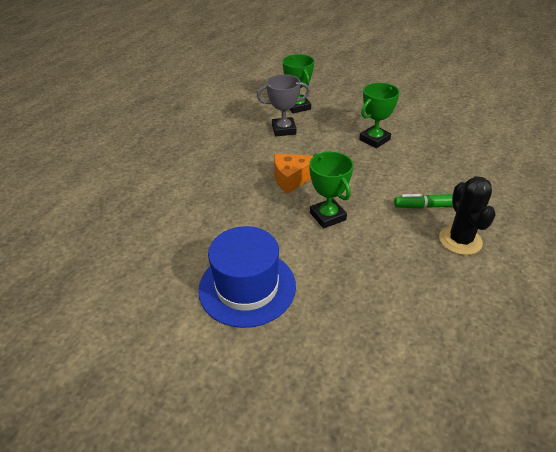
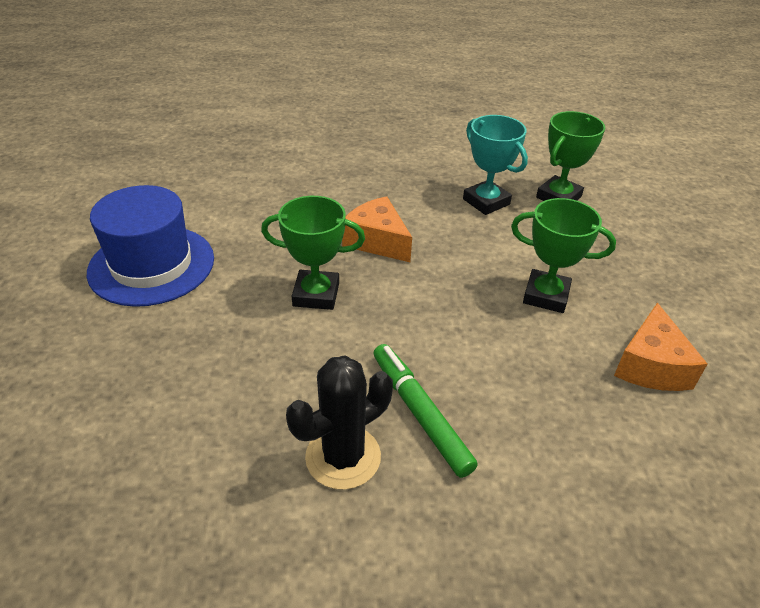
camera: 60 degrees right, 0 degrees up
(284, 130) = (486, 202): grey trophy -> turquoise trophy
(327, 216) = (316, 294): green trophy -> green trophy turned 60 degrees clockwise
(435, 130) = (651, 366): none -> orange cheese

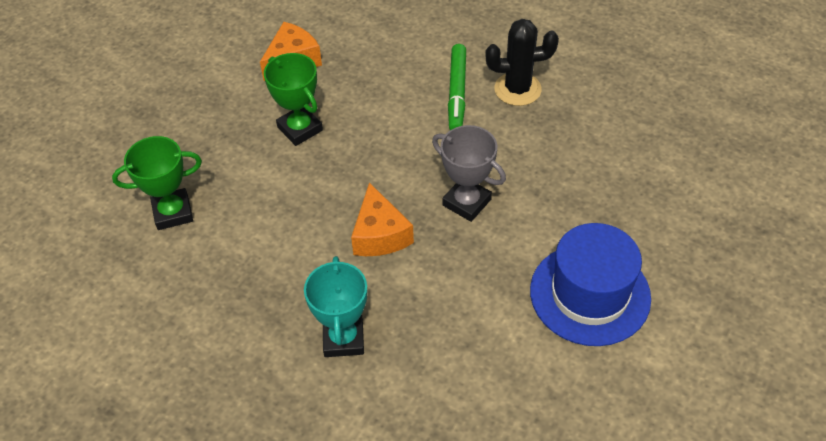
camera: 145 degrees left, 10 degrees up
(316, 294) = (466, 202): green trophy -> grey trophy
(486, 202) = (242, 237): turquoise trophy -> turquoise trophy (343, 339)

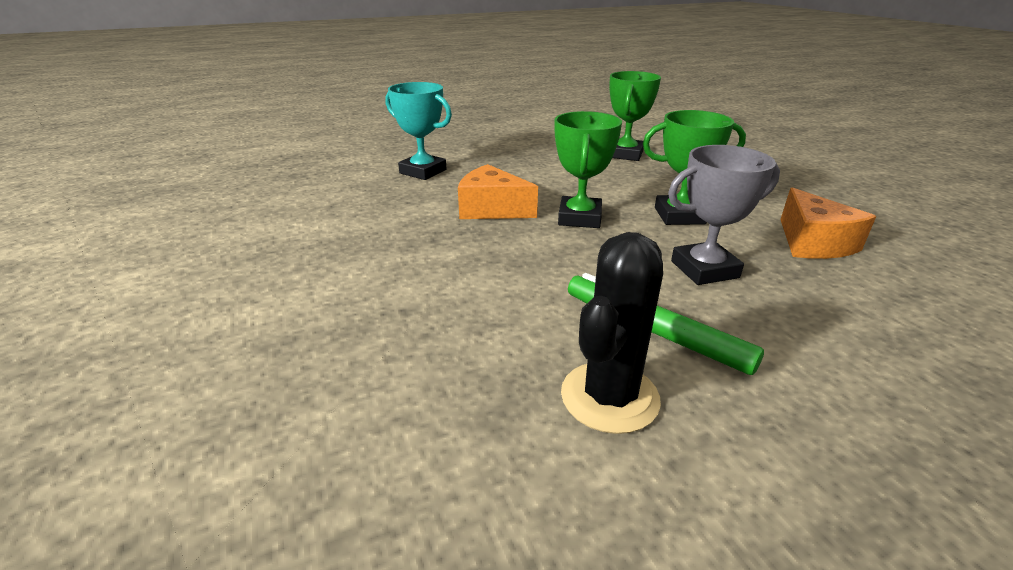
camera: 125 degrees right, 20 degrees down
(350, 177) = (580, 218): none -> green trophy
(466, 202) = (461, 260): grey trophy -> grey trophy (704, 269)
(590, 294) = (245, 276): blue hat -> none

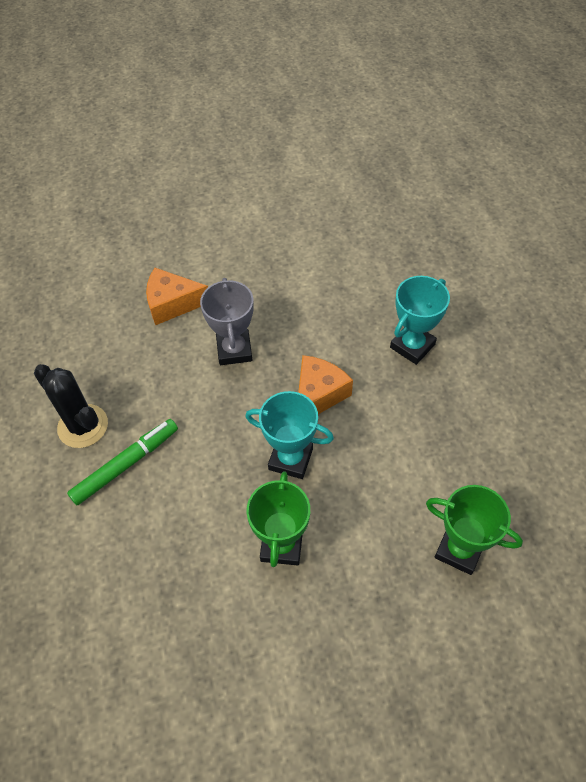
camera: 100 degrees right, 25 degrees up
(580, 218) = (290, 459): green trophy -> turquoise trophy
(704, 269) = (187, 526): grey trophy -> grey trophy (234, 350)
(813, 243) = (208, 641): orange cheese -> orange cheese (172, 304)

